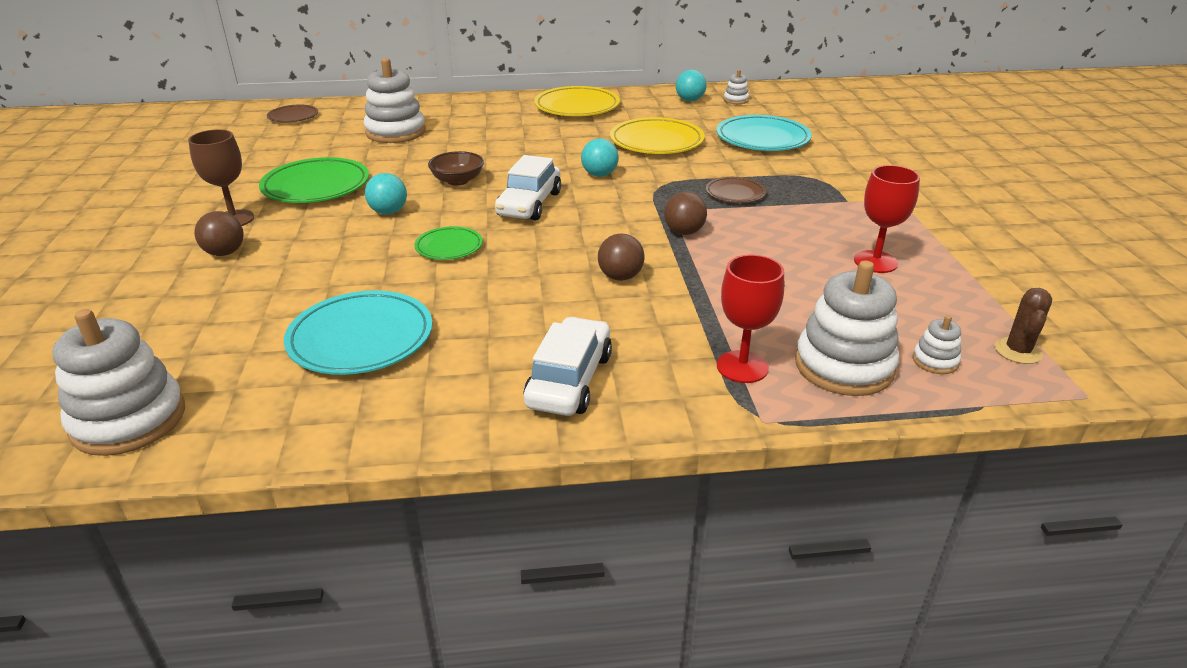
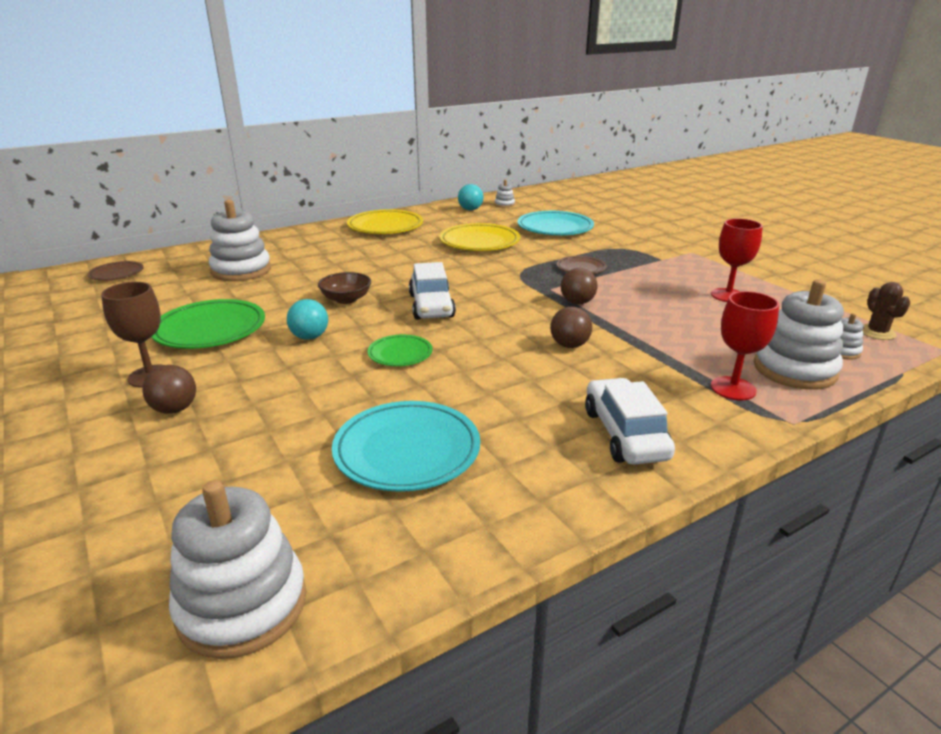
camera: 25 degrees left, 5 degrees down
(599, 175) = (463, 273): turquoise ball -> none

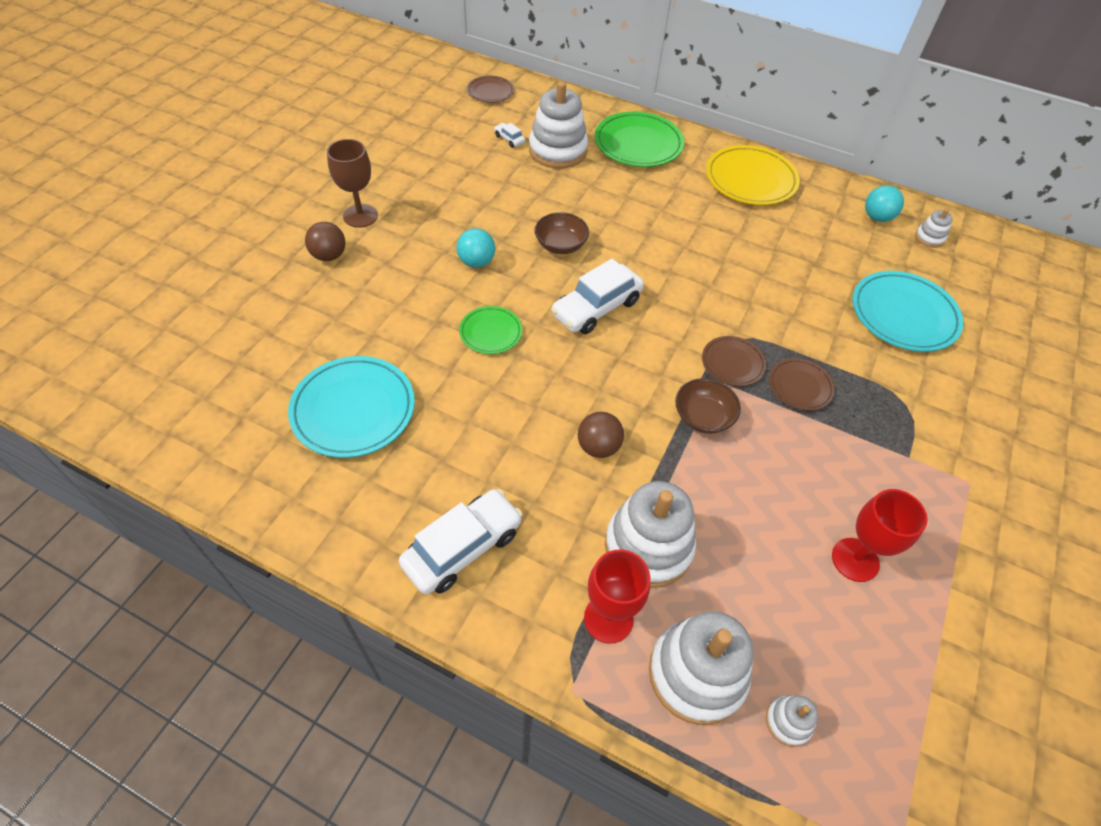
camera: 55 degrees right, 25 degrees up
(190, 283) = (509, 139): none -> white car
(210, 329) = (445, 200): green plate -> green plate (638, 144)
(242, 605) = (165, 411): white stacking toy -> white stacking toy (648, 546)
(479, 242) = (786, 270): yellow plate -> none
(540, 280) = (732, 363): none -> brown plate
(577, 302) = (703, 417): brown ball -> brown bowl
(877, 332) = (885, 762): brown cactus -> none

